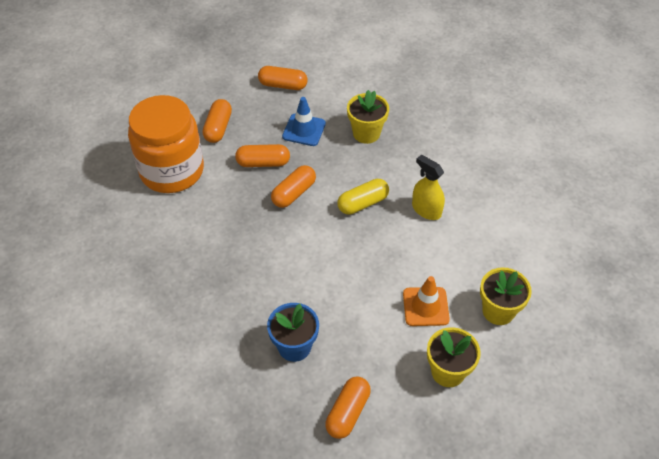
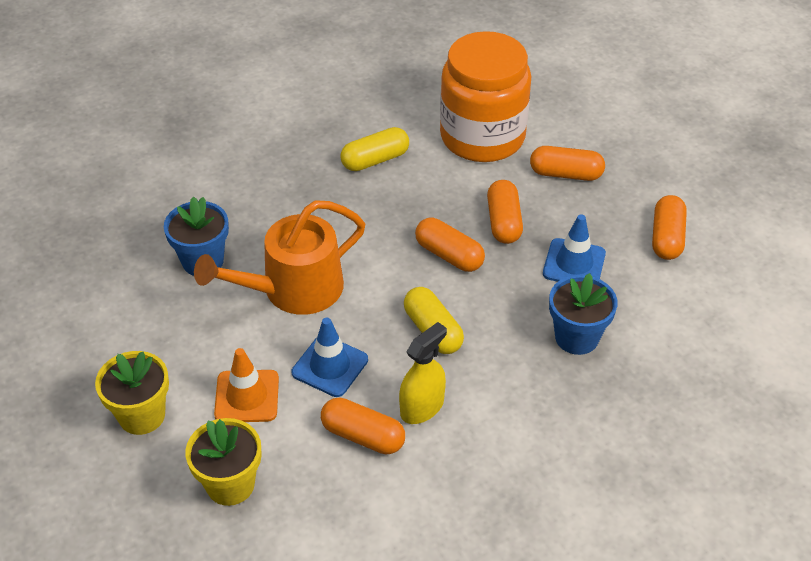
camera: 90 degrees right, 5 degrees down
(189, 236) = (375, 160): none -> yellow capsule
(325, 283) = (294, 289): none -> orange watering can
(348, 412) = (104, 311): orange capsule -> orange capsule (363, 436)
(366, 133) = (576, 337): yellow flower pot -> blue flower pot
(396, 259) = (330, 366): none -> blue traffic cone

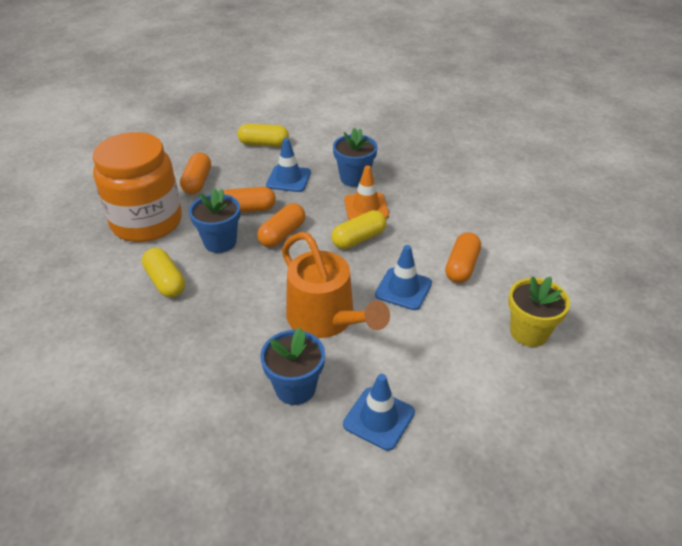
camera: 95 degrees left, 5 degrees down
(142, 415) = (484, 401): yellow flower pot -> none
(147, 322) = (379, 418): none -> blue traffic cone
(247, 396) = (445, 334): orange traffic cone -> orange traffic cone (366, 207)
(422, 407) = (428, 240): yellow spray bottle -> none
(439, 199) = (220, 242): none -> blue flower pot
(666, 238) = (264, 144): orange capsule -> yellow capsule

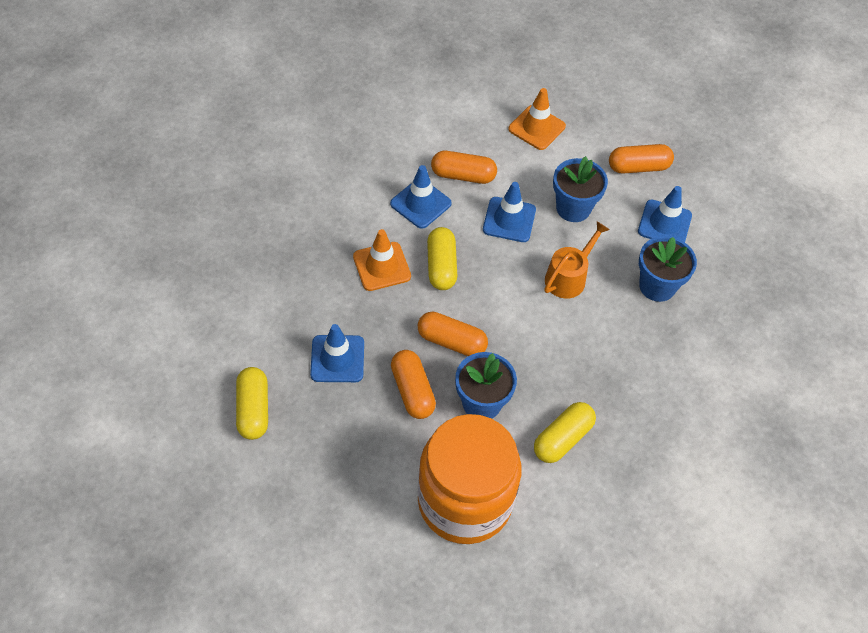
camera: 105 degrees left, 15 degrees up
(197, 182) = (365, 468): orange capsule -> orange capsule (638, 167)
(326, 318) = (568, 277): orange watering can -> orange watering can, size x0.60
(354, 178) = (323, 286): blue flower pot -> blue flower pot (573, 208)
(358, 239) = (441, 266): yellow capsule -> yellow capsule turned 45 degrees clockwise
(429, 236) = (420, 203): none -> blue traffic cone
(529, 332) = (536, 128): yellow flower pot -> orange traffic cone

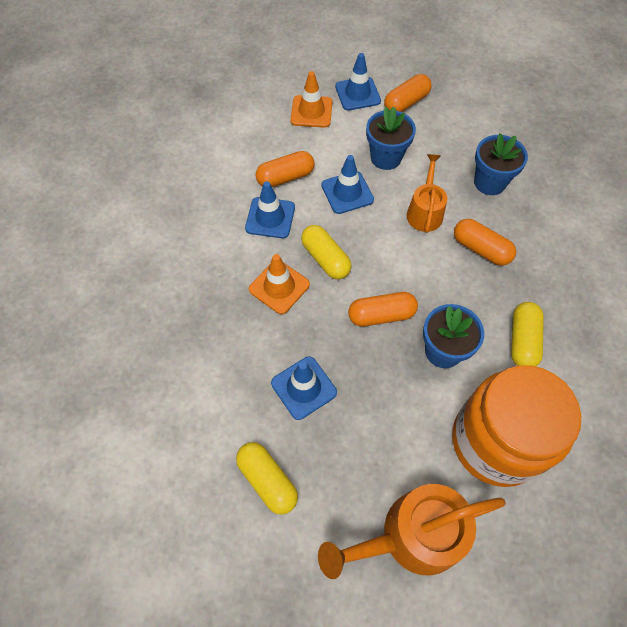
camera: 30 degrees left, 5 degrees up
(334, 523) = (412, 536): none -> orange watering can
(412, 391) = (384, 375): orange capsule -> orange capsule (481, 249)
(664, 223) = (457, 134): blue traffic cone -> blue traffic cone (357, 94)

